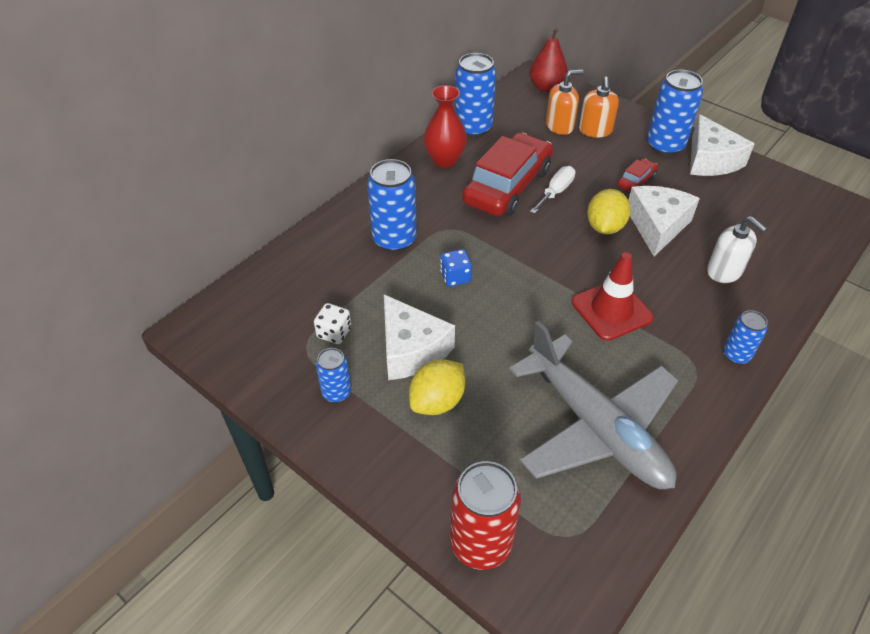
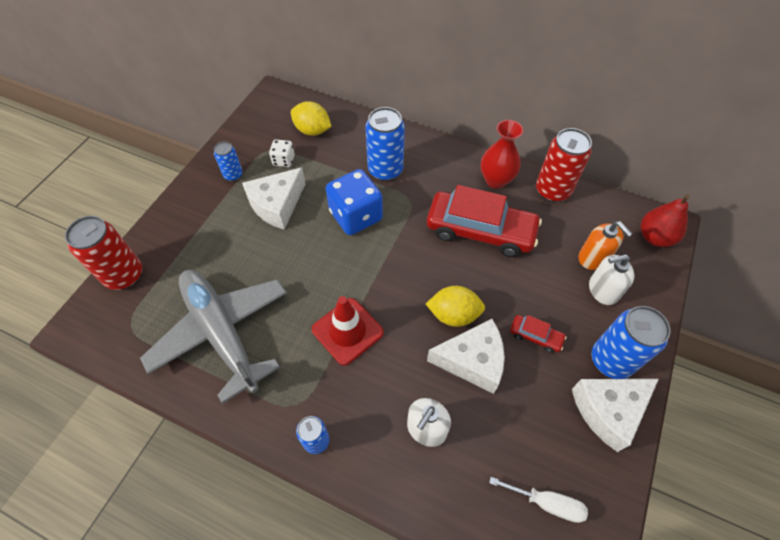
camera: 75 degrees right, 10 degrees up
(437, 401) = (233, 229): yellow lemon -> yellow lemon (312, 130)
(455, 277) = (356, 216): blue dice -> blue dice, size x2.01
(473, 128) = (552, 191): blue can -> red can
(556, 192) = (488, 269): white screwdriver -> white screwdriver (547, 503)
(595, 130) = (603, 290): orange soap dispenser -> white soap dispenser
(596, 428) = (222, 332): grey plane -> grey plane turned 105 degrees clockwise

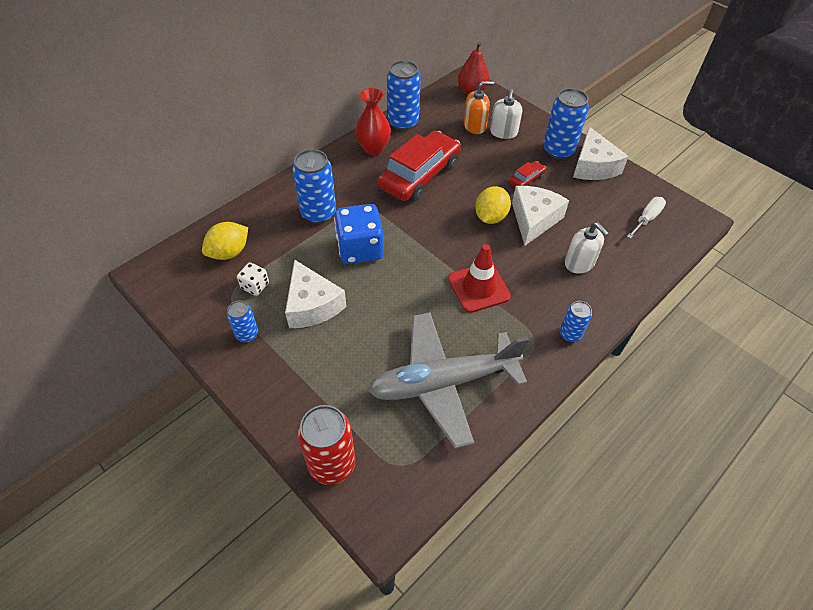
camera: 70 degrees left, 5 degrees down
(552, 191) = (403, 122): red can -> blue can

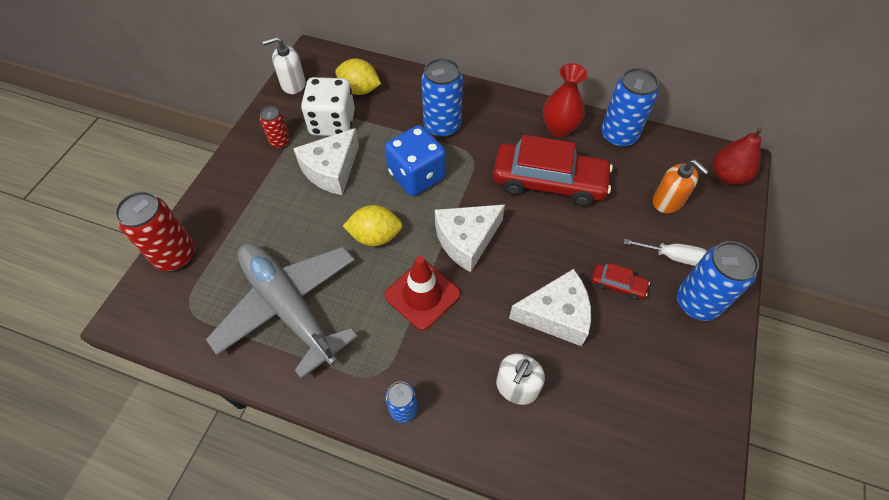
camera: 65 degrees right, 5 degrees up
(247, 334) = (280, 142): blue can -> red can
(255, 286) = (332, 123): white dice -> white dice, size x2.01
(490, 217) = (531, 269): yellow lemon -> yellow lemon (375, 236)
(503, 132) = (681, 233): white soap dispenser -> white soap dispenser (293, 84)
(593, 166) = (699, 353): white cheese -> white cheese (466, 240)
(646, 218) = (648, 450): white screwdriver -> white screwdriver (673, 257)

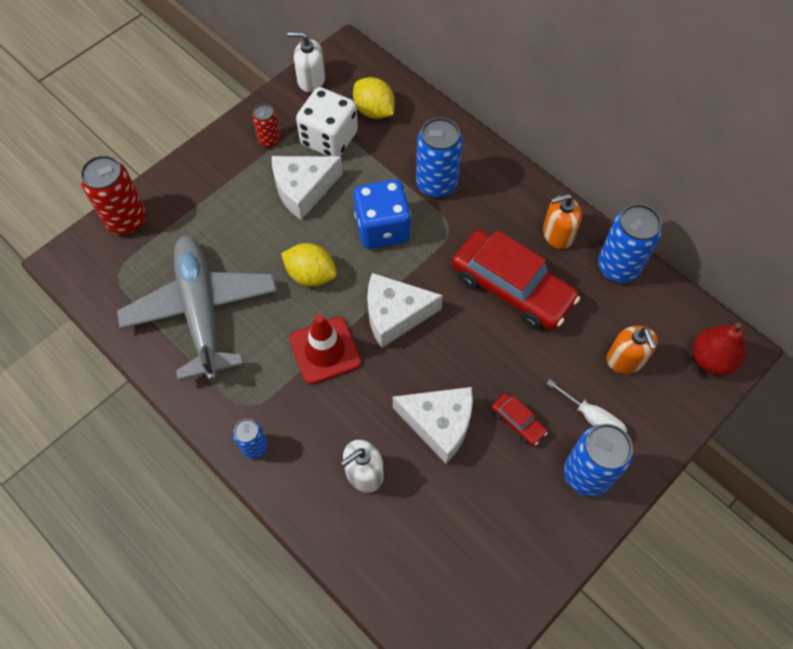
camera: 25 degrees right, 5 degrees up
(559, 129) = (557, 234): red vase -> orange soap dispenser

